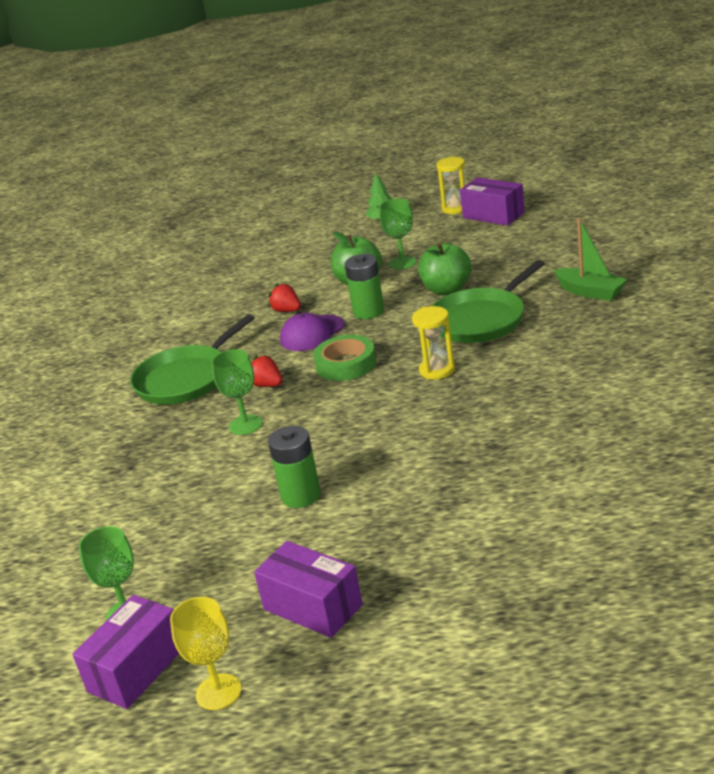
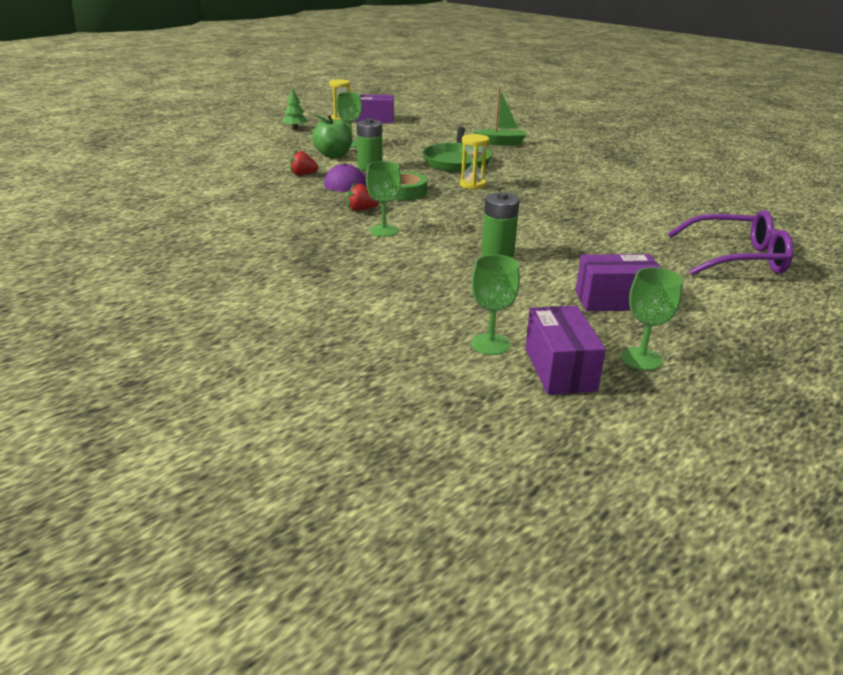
camera: 45 degrees left, 0 degrees up
(186, 379) = (283, 217): green pan -> none
(218, 692) = (641, 359): yellow goblet -> green goblet
(447, 290) = (407, 152): green apple -> none
(560, 598) = (737, 258): none -> purple glasses

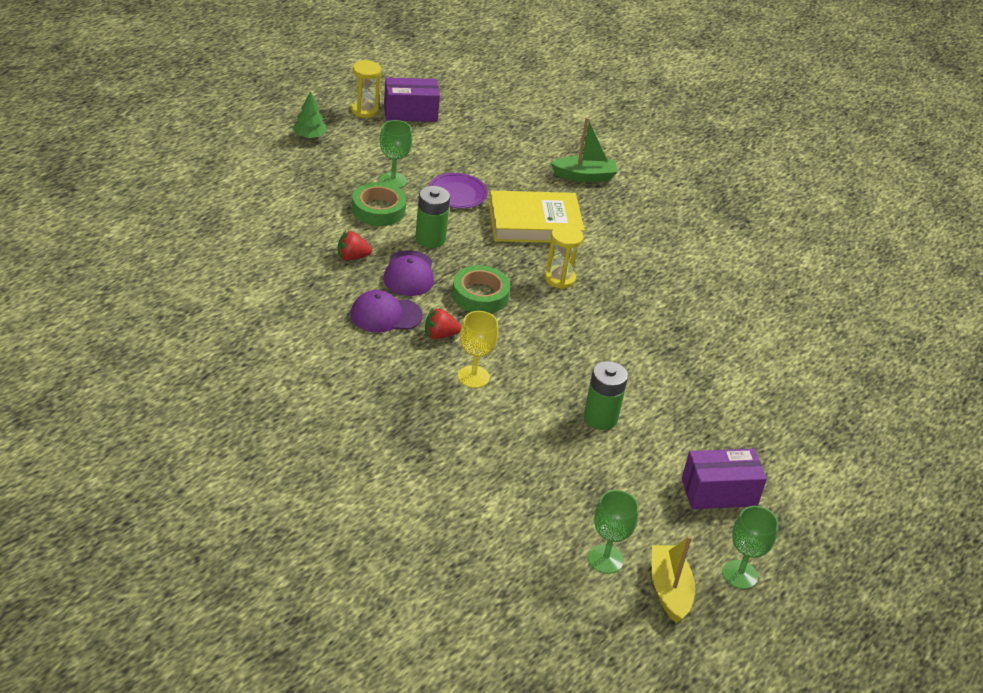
camera: 10 degrees left, 10 degrees up
(318, 200) = (385, 315): none -> purple cap
(333, 155) = (378, 209): green apple -> green tape
(384, 230) = (473, 377): green goblet -> yellow goblet
(398, 149) = (457, 193): none -> purple plate
(457, 161) = (534, 223): green pan -> yellow book
(559, 369) = (669, 590): purple box -> yellow boat
(737, 258) = (844, 419): purple glasses -> none

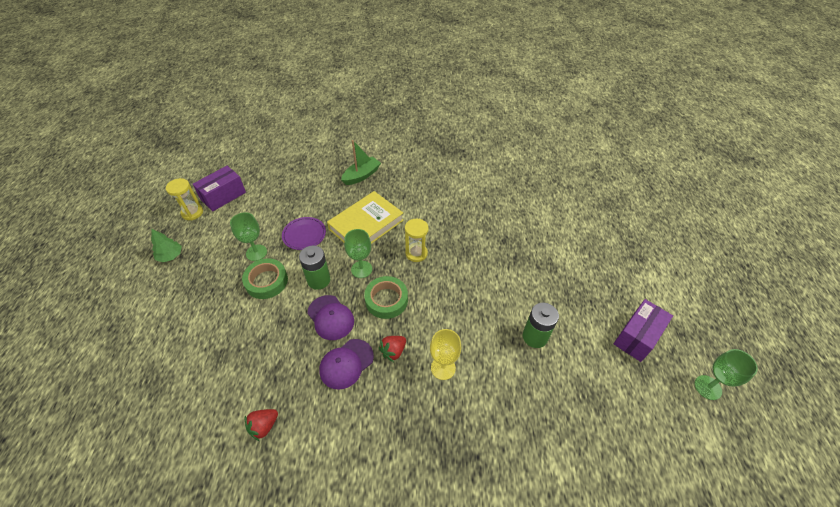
camera: 35 degrees left, 10 degrees up
(352, 257) = (283, 333): red strawberry -> red strawberry (264, 426)
(605, 559) = (649, 447): green goblet -> green goblet (361, 269)
(669, 590) = (697, 436): yellow boat -> none

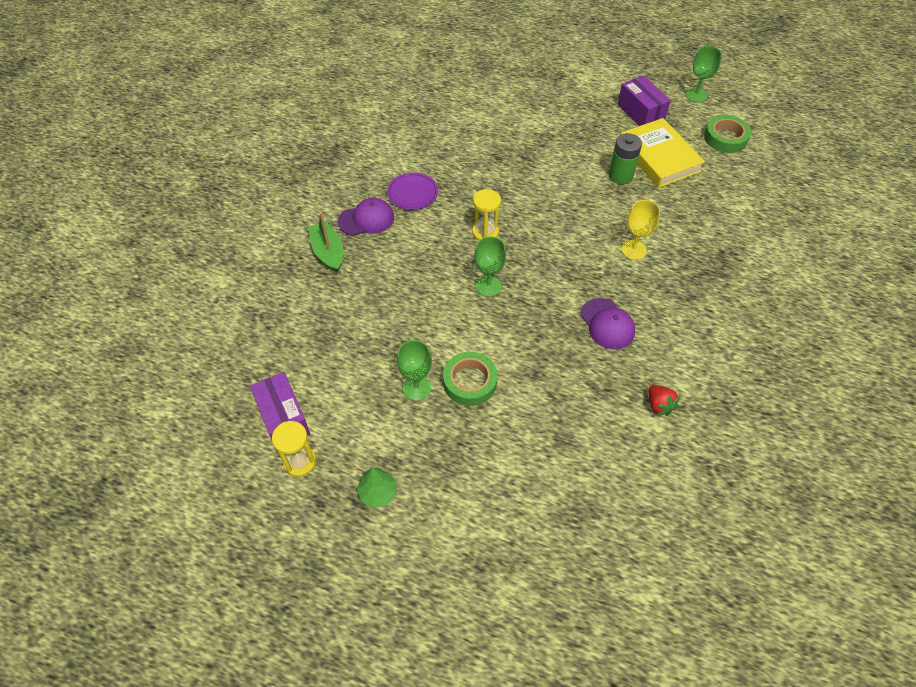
camera: 70 degrees left, 5 degrees up
(304, 235) = (408, 332): purple plate -> purple plate (412, 193)
(318, 280) = (488, 329): green battery -> none
(330, 317) = (545, 327): purple cap -> purple cap (366, 219)
(366, 224) = (420, 267): yellow book -> yellow book (659, 157)
(386, 300) = (539, 273): green tape -> green tape (725, 138)
(393, 351) = (604, 283): red strawberry -> none

